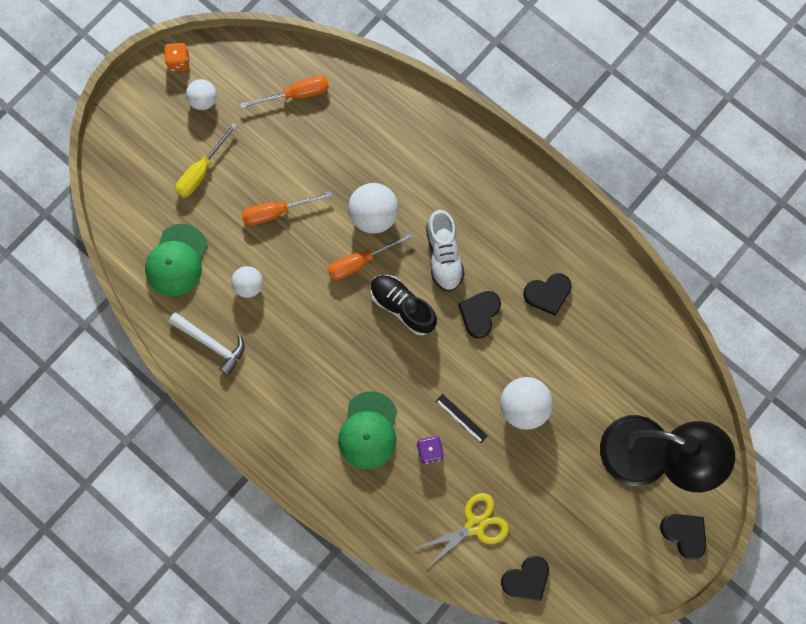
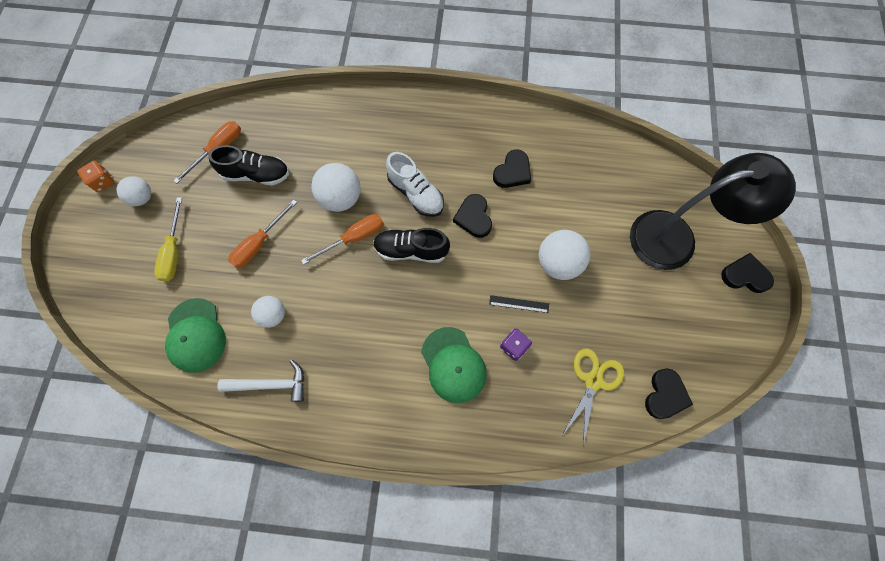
camera: 35 degrees left, 5 degrees down
(314, 142) = (256, 174): none -> black shoe
(360, 262) = (354, 238): orange screwdriver -> orange screwdriver turned 150 degrees counterclockwise

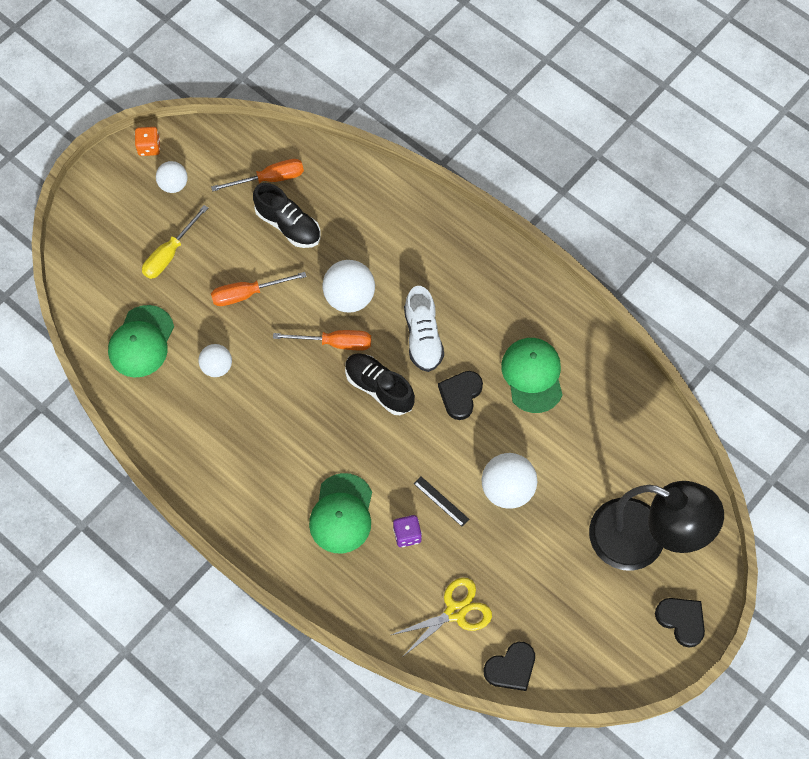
camera: 35 degrees right, 5 degrees down
(270, 384) = (176, 425): white hammer -> none
(512, 172) = (532, 375): black heart -> green cap

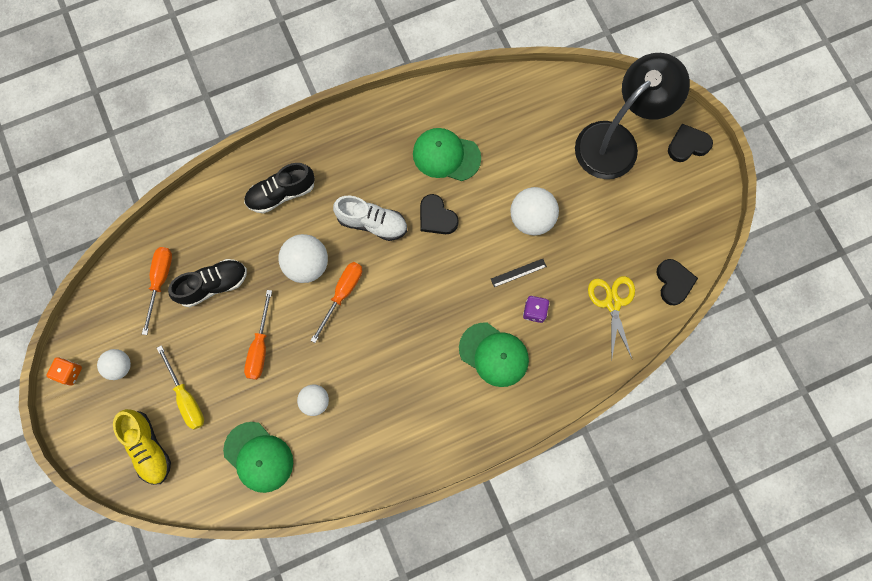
camera: 65 degrees left, 10 degrees up
(109, 244) = (148, 447): none -> yellow shoe
(379, 388) = (400, 277): black shoe -> black shoe (281, 193)

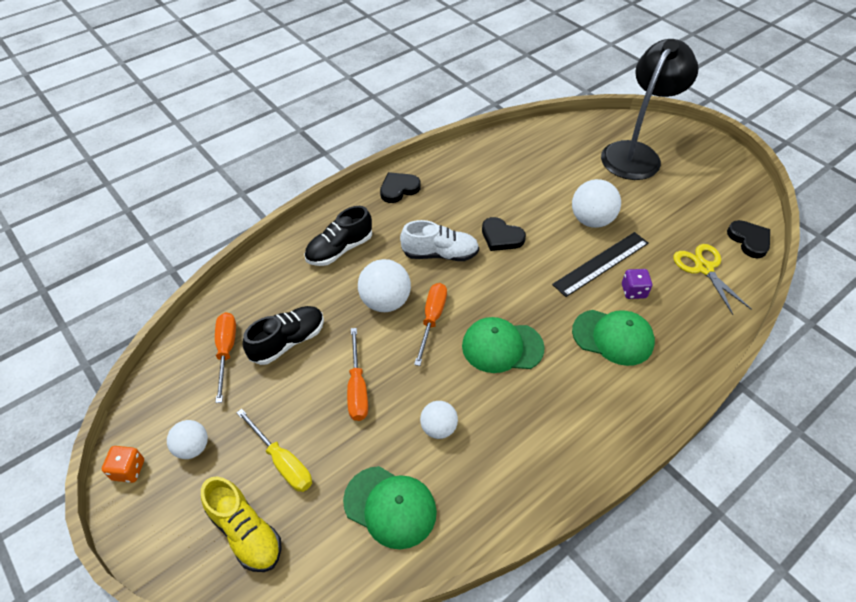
camera: 15 degrees left, 25 degrees down
(446, 156) = (489, 191): green cap -> green cap (502, 347)
(518, 273) = (601, 263): black ruler -> black ruler, size x1.98
(687, 145) = (697, 145): black heart -> black heart (399, 189)

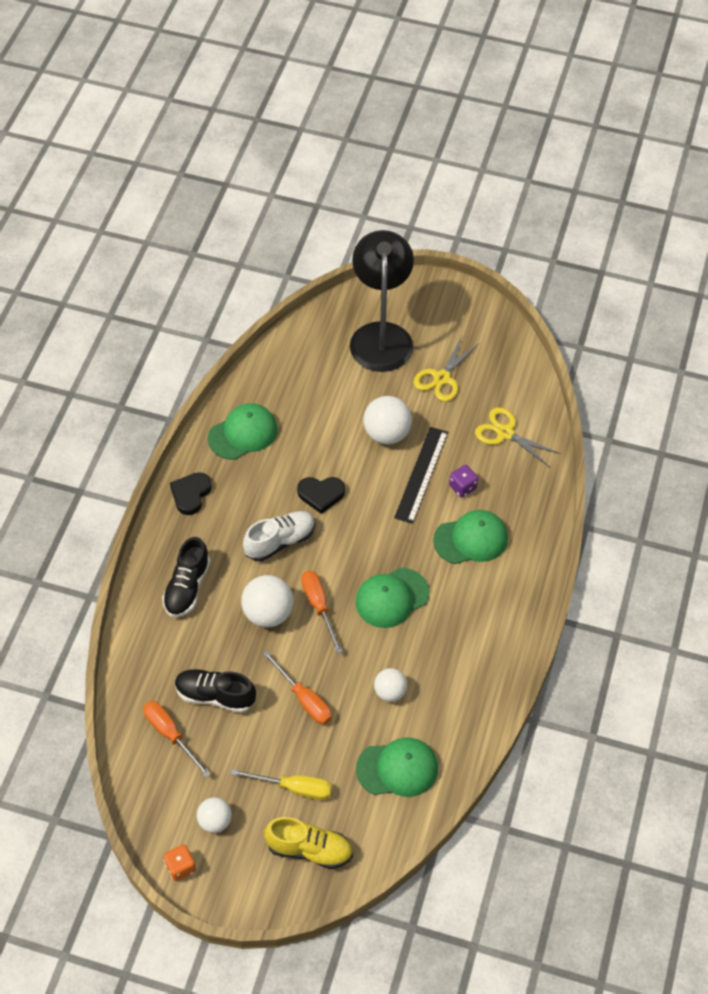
camera: 35 degrees left, 5 degrees up
(288, 341) = (215, 696): black shoe -> black shoe turned 90 degrees counterclockwise
(472, 169) = (243, 433): none -> green cap
(669, 203) = (442, 378): none -> yellow scissors
(749, 240) = (526, 384): black heart -> none

